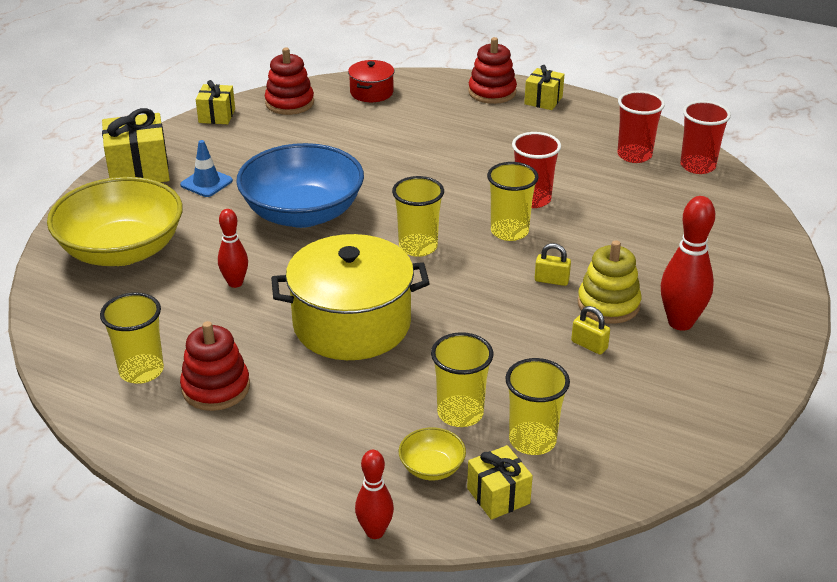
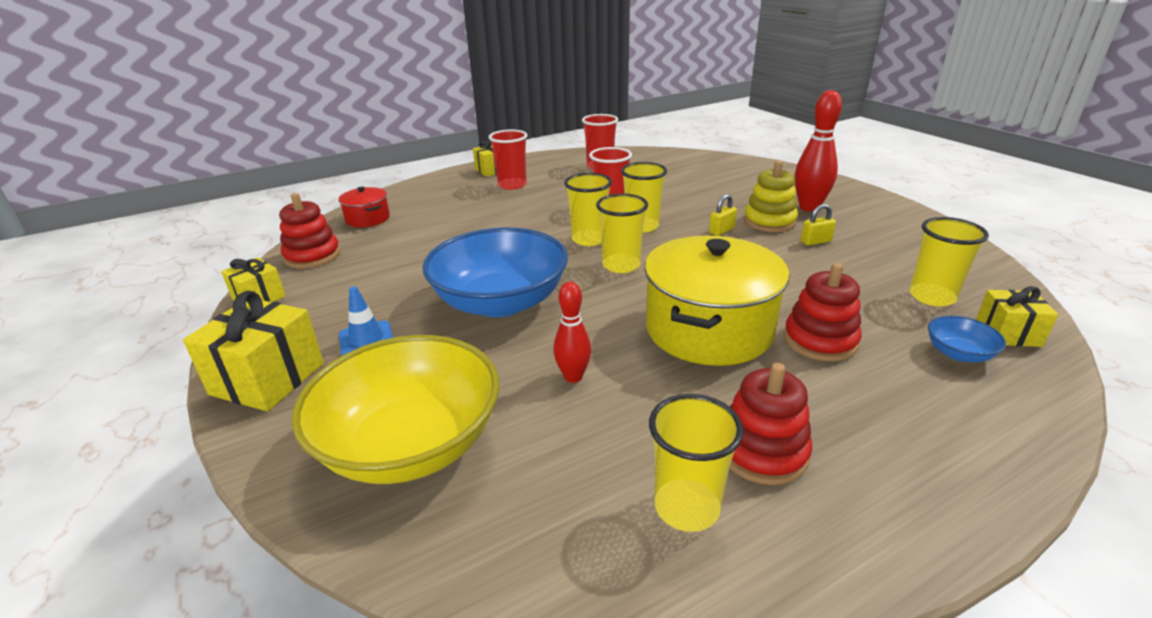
camera: 55 degrees left, 5 degrees down
(375, 532) = (1060, 416): red bowling pin -> none
(432, 467) = (958, 353): yellow bowl -> blue bowl
(460, 413) = (880, 316): yellow cup -> yellow cup (589, 239)
(492, 92) = (451, 181): red stacking toy -> red stacking toy (820, 340)
(697, 166) = (636, 155): red cup -> red cup (512, 185)

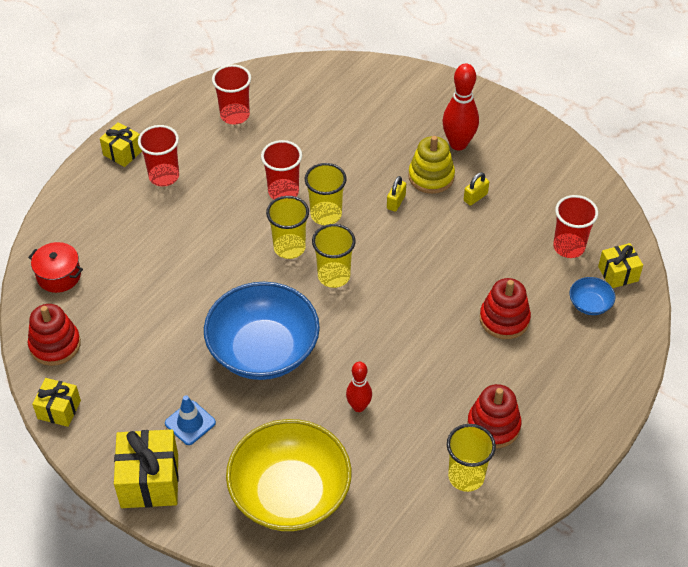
camera: 25 degrees left, 20 degrees up
(708, 329) = (428, 331): yellow pot -> none
(932, 297) = (569, 247): yellow cup -> red cup

